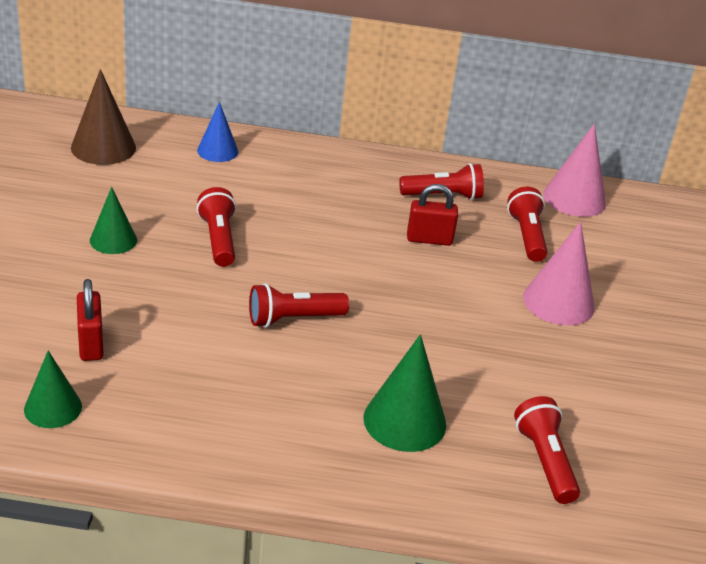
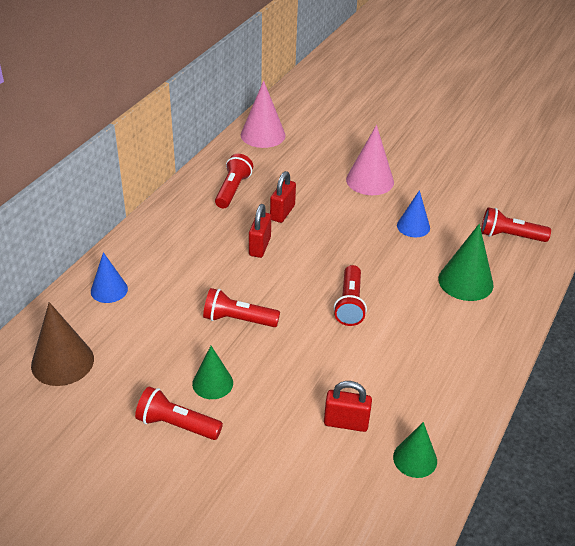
camera: 65 degrees left, 5 degrees up
(353, 233) = (260, 246): none -> red padlock
(489, 355) = (413, 226): none -> blue cone
(526, 236) = (296, 169): red flashlight -> red flashlight (176, 425)

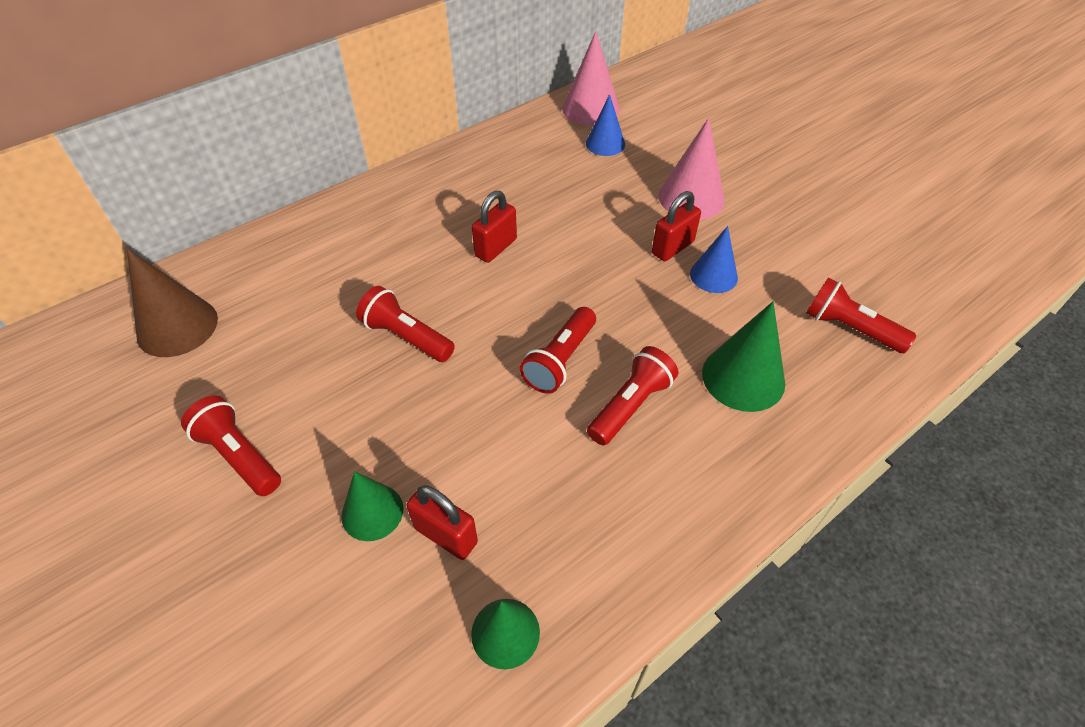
camera: 25 degrees right, 10 degrees up
(109, 290) = (288, 253): blue cone -> blue cone (605, 144)
(212, 383) = (319, 413): green cone -> green cone (372, 512)
(233, 190) = (511, 167): red flashlight -> red flashlight (630, 405)
(282, 213) = (552, 211): red padlock -> red padlock (672, 248)

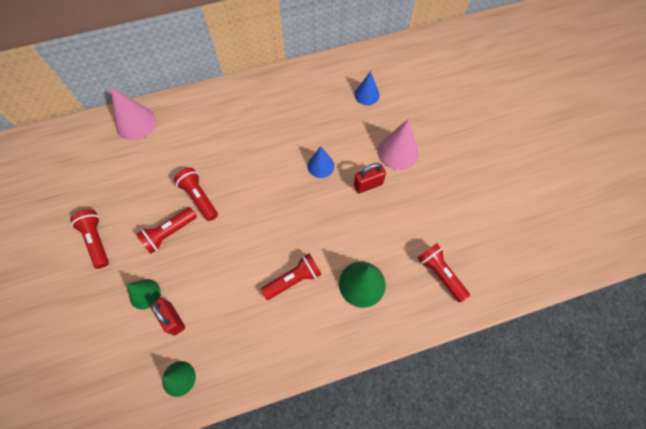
camera: 20 degrees right, 15 degrees up
(177, 326) = (92, 153): brown cone -> none
(496, 248) = (269, 153): red padlock -> none
(560, 360) = (270, 239): red flashlight -> red flashlight (169, 233)
(591, 109) = (371, 64): pink cone -> pink cone (136, 123)
(713, 275) = (381, 212): blue cone -> blue cone (320, 165)

